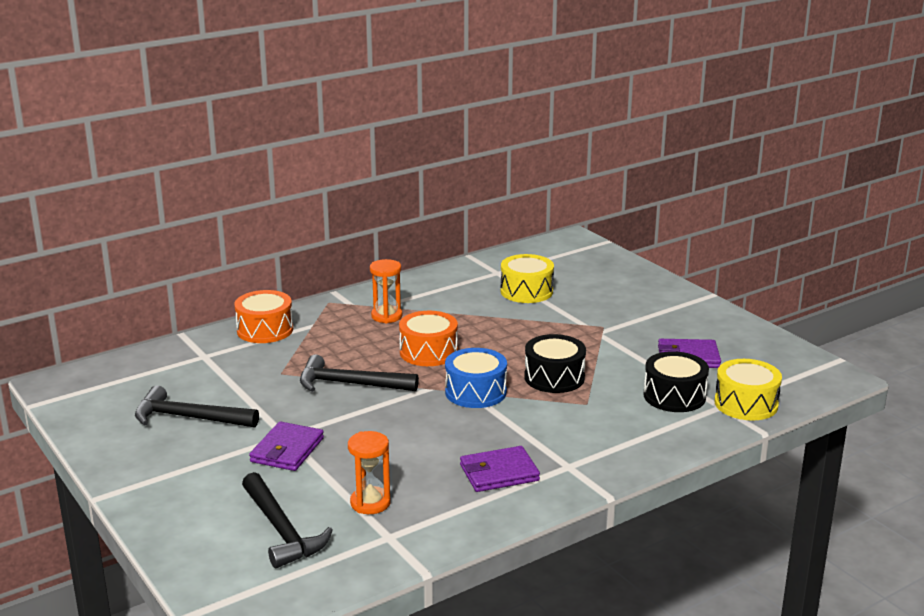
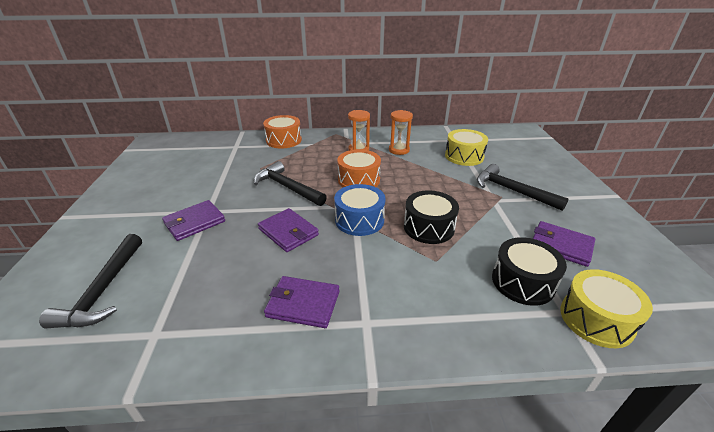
camera: 30 degrees right, 10 degrees up
(189, 418) = (177, 181): black hammer -> black hammer (512, 191)
(370, 503) = (184, 291): orange hourglass -> orange hourglass (399, 150)
(411, 425) = (288, 232): none -> purple wallet

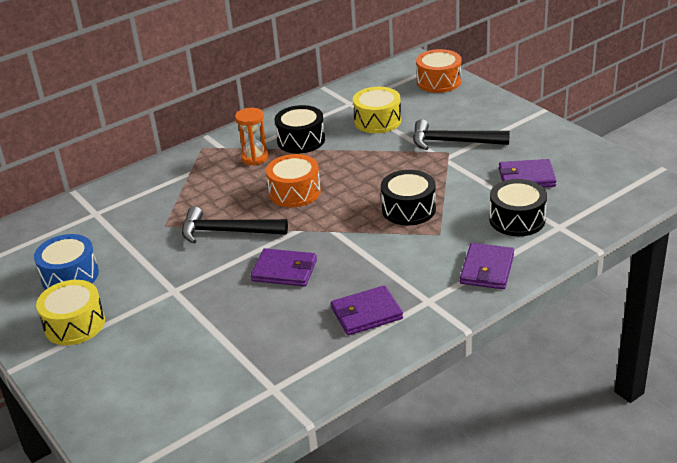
camera: 30 degrees left, 0 degrees up
(104, 290) = (177, 390): black hammer -> none
(194, 222) = (176, 306): purple wallet -> purple wallet (487, 269)
(284, 140) = (147, 181): orange drum -> orange drum (438, 81)
(359, 220) = (339, 230): blue drum -> blue drum (70, 276)
(399, 150) = (301, 140): orange hourglass -> black drum
(596, 319) = (581, 222): yellow drum -> yellow drum (74, 324)

